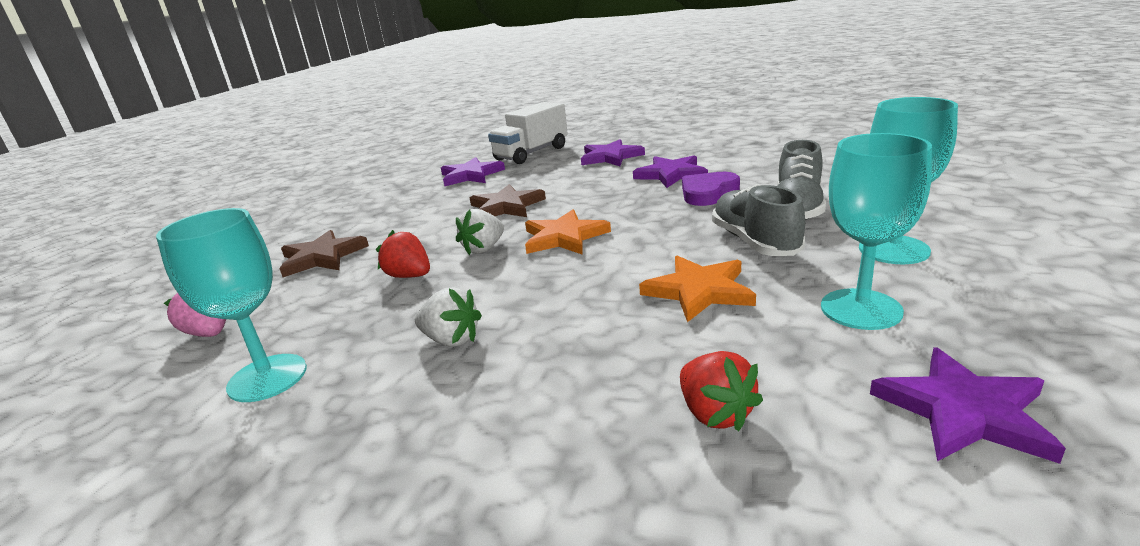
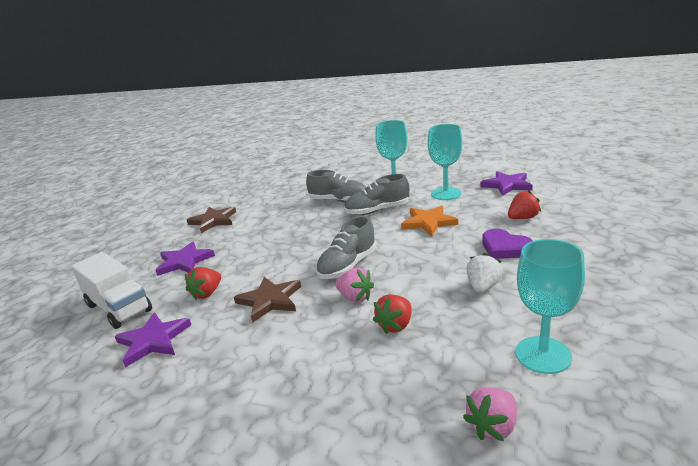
camera: 90 degrees left, 0 degrees up
(322, 257) = (340, 400): brown star -> brown star (213, 221)
(484, 248) = (355, 297): white strawberry -> pink strawberry
(537, 178) = (207, 293): none -> red strawberry
(564, 237) = (348, 266): orange star -> grey shoe
(671, 174) = (254, 235): purple star -> none
(708, 193) = (299, 222): purple heart -> purple heart (505, 248)

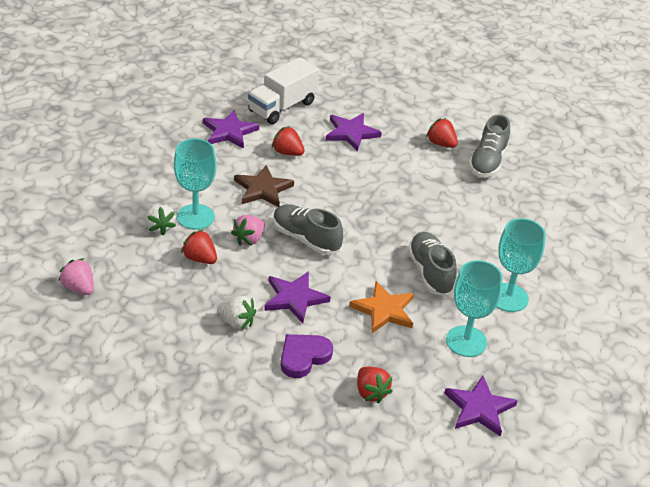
camera: 85 degrees right, 15 degrees up
(213, 221) = (441, 144): brown star -> red strawberry
(339, 201) = (471, 242): grey shoe -> grey shoe (488, 162)
(344, 368) = (159, 227): none -> white strawberry
(433, 261) = (295, 298): none -> purple star
(543, 355) = (133, 332): turquoise goblet -> turquoise goblet (195, 217)

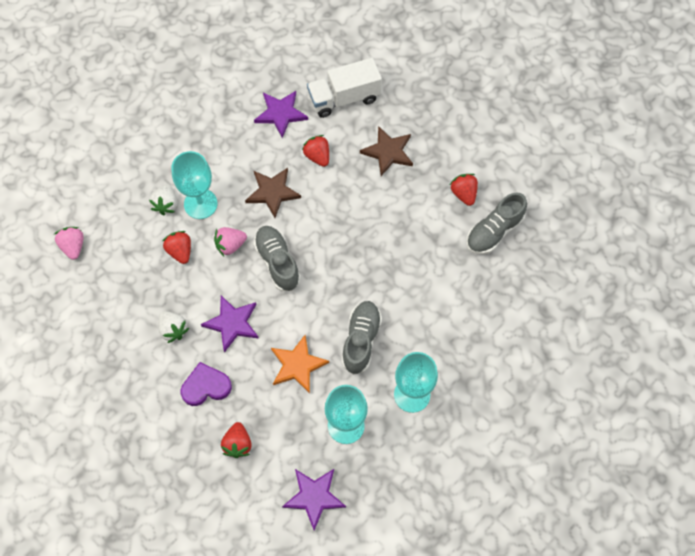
camera: 30 degrees right, 25 degrees up
(351, 133) = (388, 152): purple star -> brown star

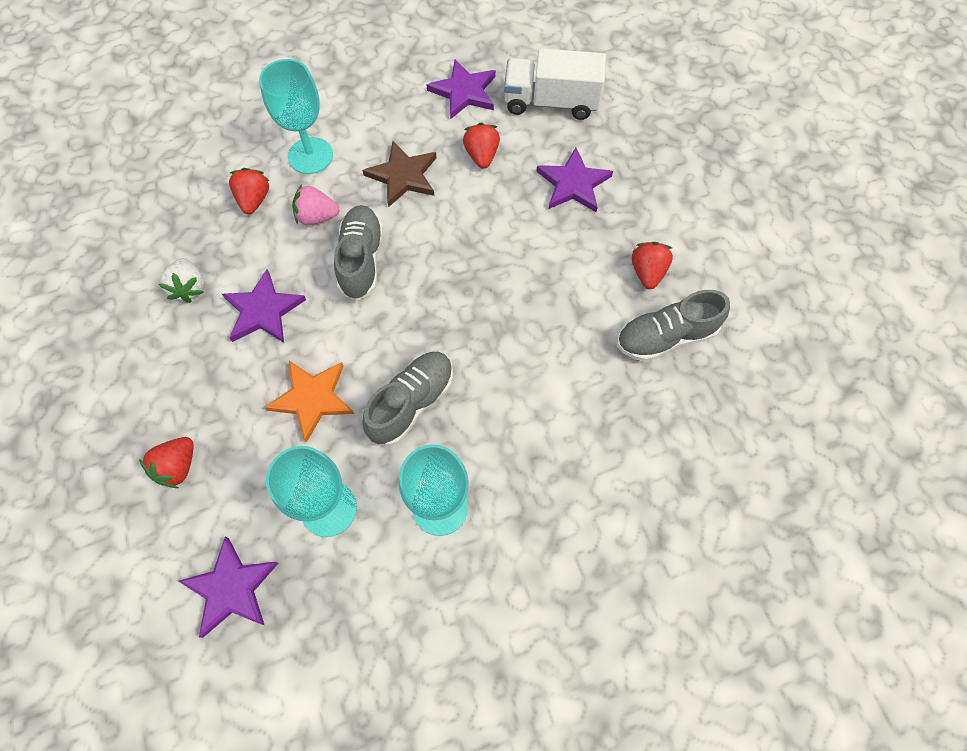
camera: 25 degrees right, 0 degrees up
(73, 246) = (139, 146): pink strawberry -> none
(166, 204) = (271, 141): white strawberry -> none
(206, 386) = (184, 374): purple heart -> none
(388, 152) = (573, 183): brown star -> purple star

